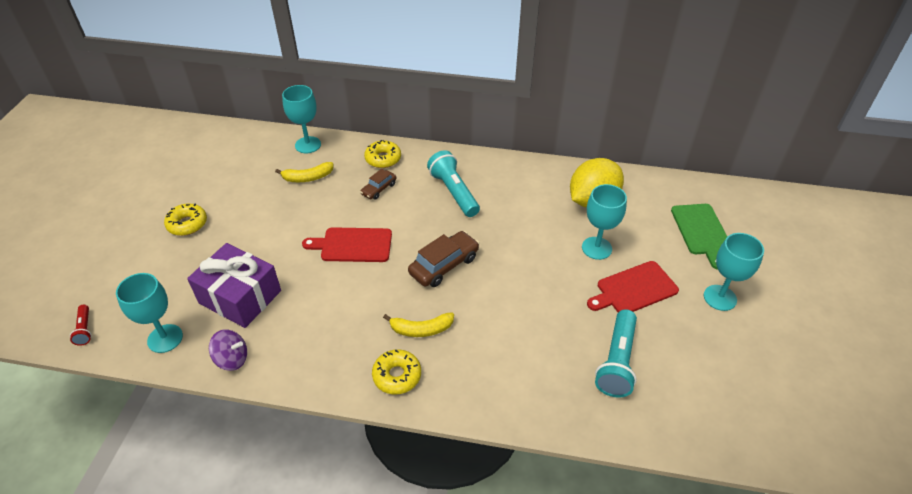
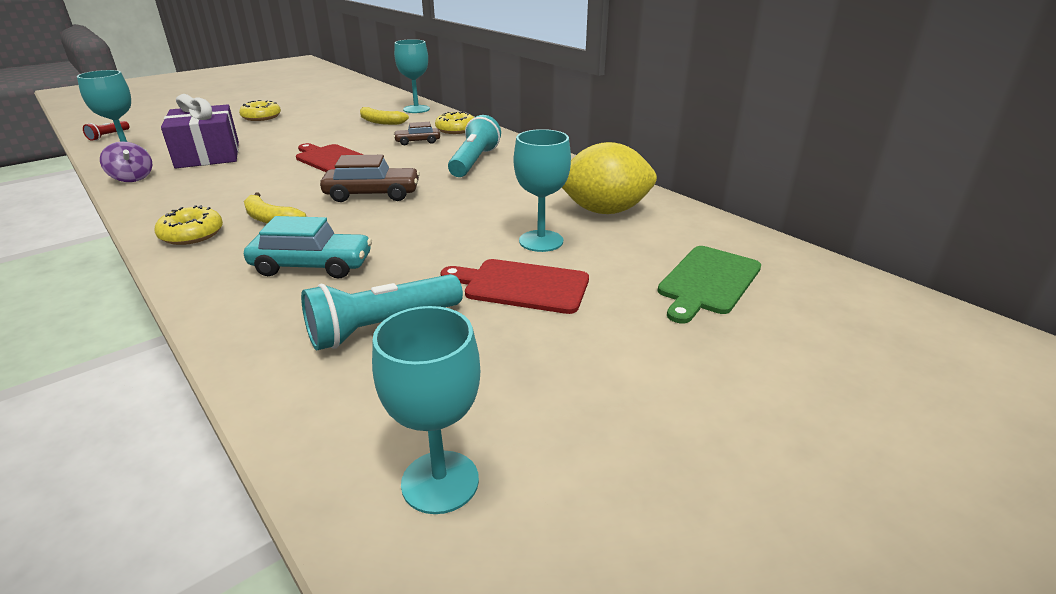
camera: 40 degrees right, 15 degrees down
(515, 348) = (312, 266): none -> turquoise car
(720, 298) = (625, 345): turquoise goblet -> turquoise goblet (440, 481)

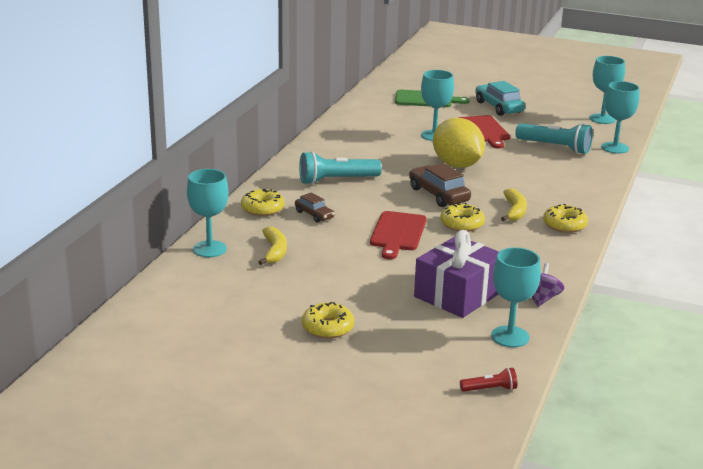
camera: 120 degrees left, 5 degrees down
(289, 402) = (615, 148): none -> turquoise goblet
(298, 187) = (462, 224): none -> yellow donut
(312, 266) = (539, 178): turquoise car -> turquoise car (498, 107)
(604, 211) = (374, 128): yellow lemon -> yellow lemon (457, 165)

